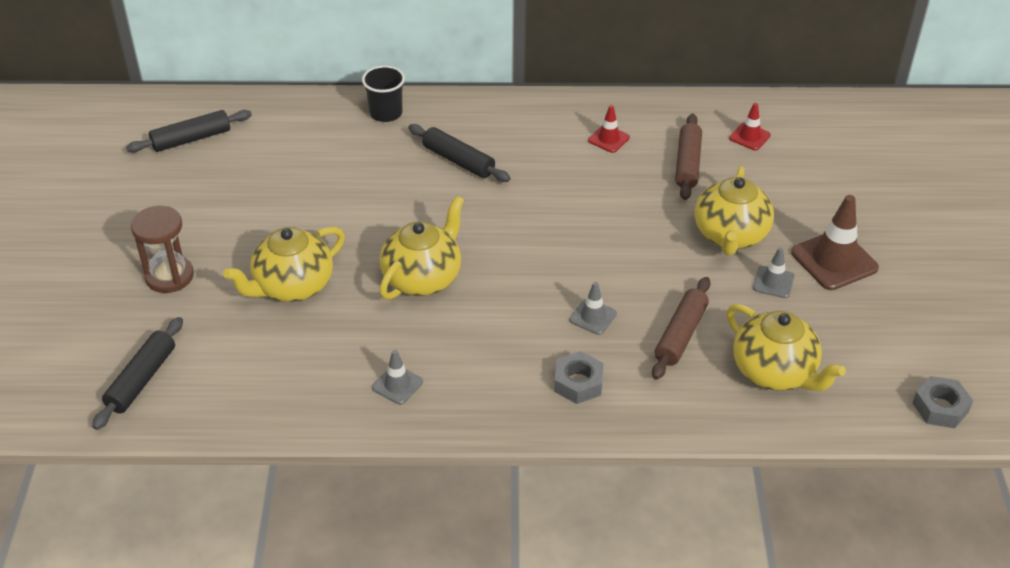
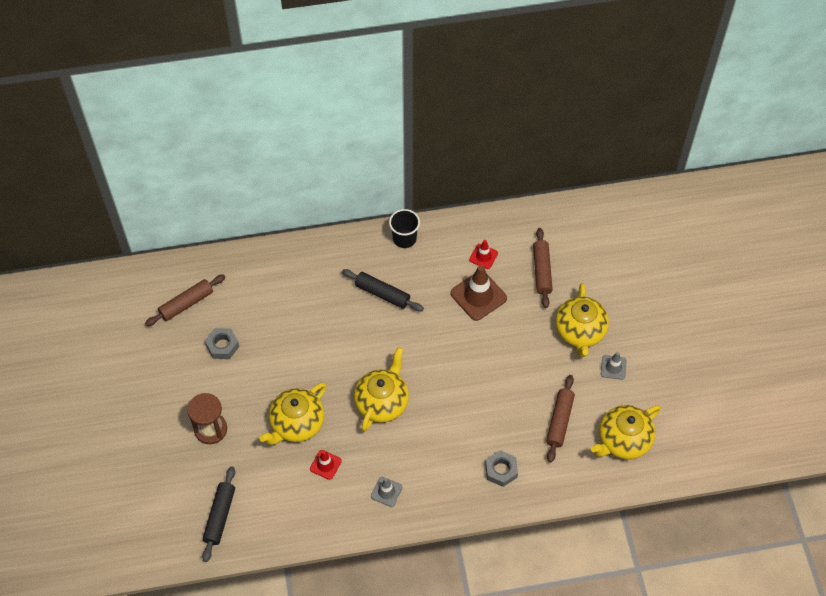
camera: 10 degrees left, 15 degrees up
(191, 139) = (186, 304): black rolling pin -> brown rolling pin
(386, 113) = (320, 256): black cup -> black cup (404, 238)
(593, 317) = (500, 416): grey traffic cone -> none
(749, 137) = (581, 239): red traffic cone -> red traffic cone (325, 465)
(774, 372) = (623, 441): yellow teapot -> yellow teapot turned 105 degrees clockwise
(834, 260) = (650, 342): brown traffic cone -> brown traffic cone (478, 296)
(940, 407) = (727, 450): grey nut -> grey nut (222, 346)

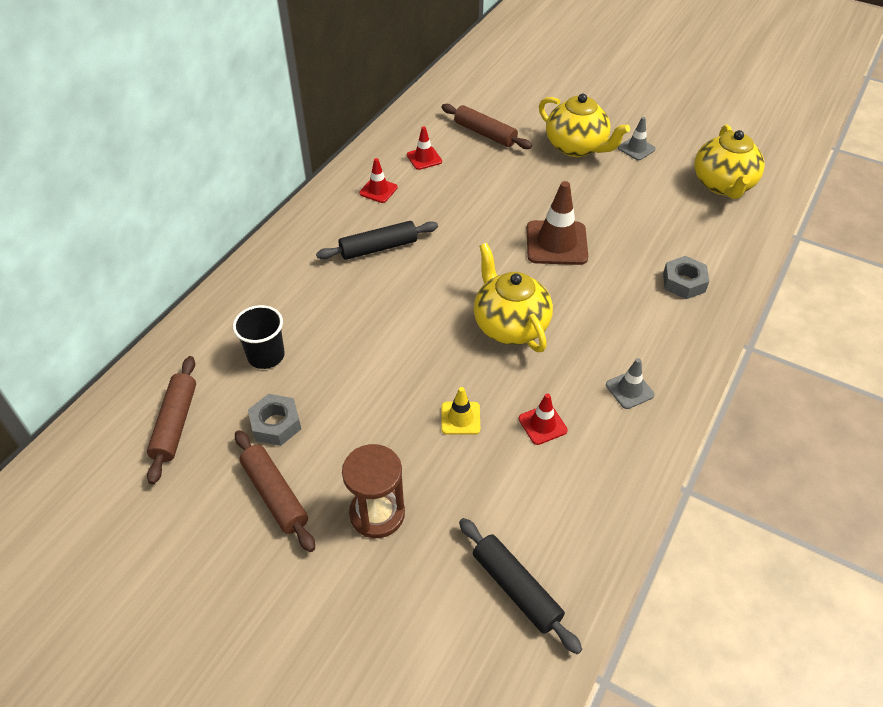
camera: 50 degrees left, 10 degrees down
(296, 424) = (460, 418): yellow teapot -> yellow traffic cone
(404, 238) = (336, 196): black cup -> black cup (266, 356)
(430, 255) = (378, 190): none -> red traffic cone
(478, 296) = (463, 185): brown traffic cone -> brown traffic cone (556, 243)
(559, 421) = (662, 211): brown rolling pin -> brown rolling pin (274, 495)

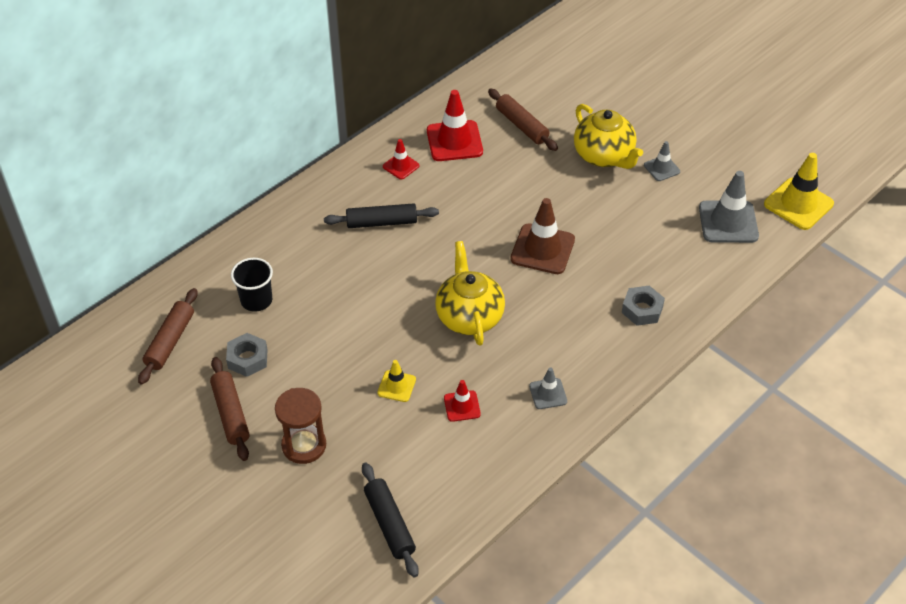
camera: 15 degrees right, 0 degrees up
(424, 158) = (454, 141): red traffic cone -> red traffic cone, size x1.85
(723, 185) = (728, 222): yellow teapot -> grey traffic cone
(778, 158) = (798, 204): none -> yellow traffic cone

